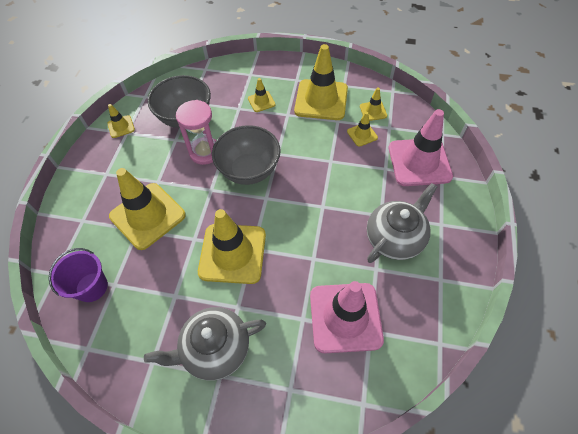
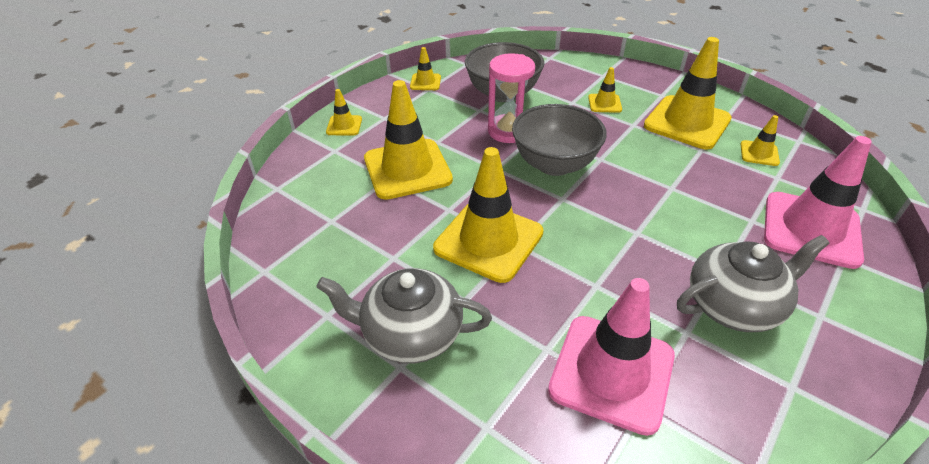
camera: 25 degrees right, 15 degrees down
(92, 287) = (306, 214): purple bucket -> none
(362, 134) = (731, 173): yellow traffic cone -> yellow traffic cone (344, 126)

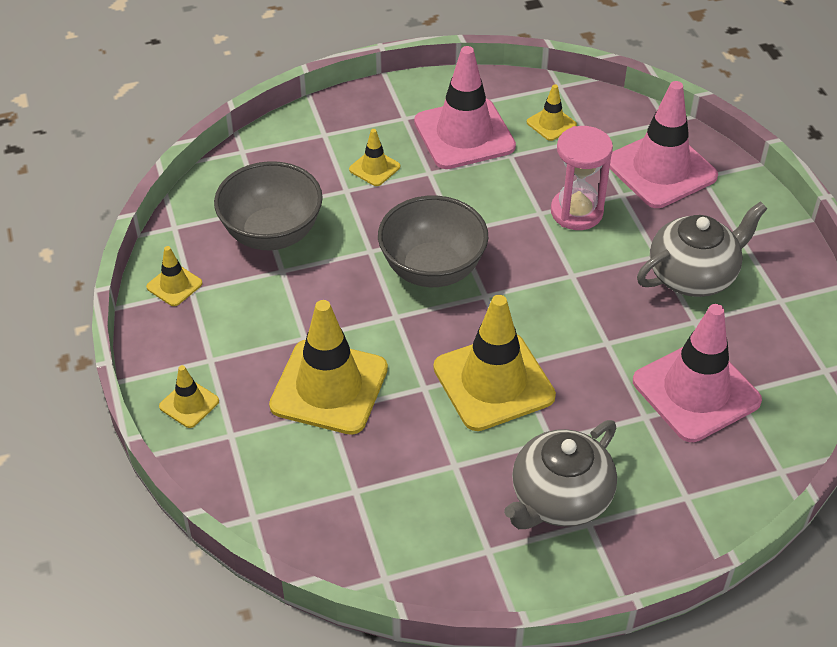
camera: 55 degrees left, 5 degrees up
(508, 131) = (345, 270): pink hourglass -> pink hourglass (576, 212)
(687, 122) = (464, 134): yellow traffic cone -> pink traffic cone
(734, 305) = (693, 275): grey teapot -> grey teapot turned 45 degrees clockwise

